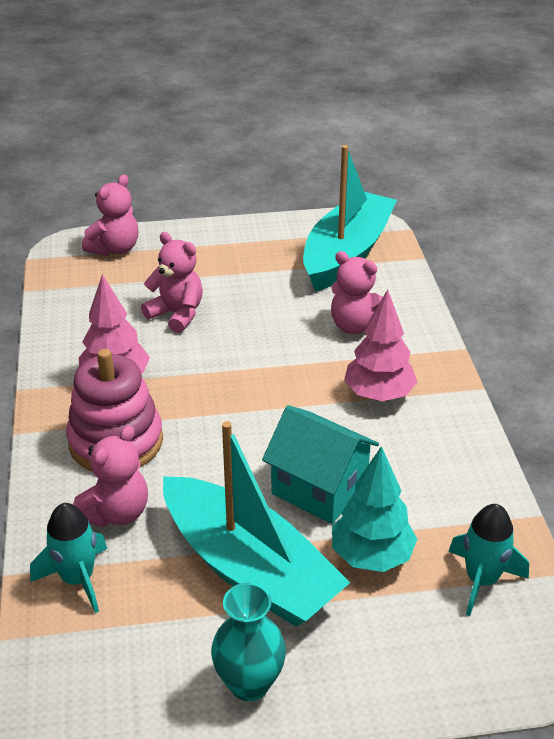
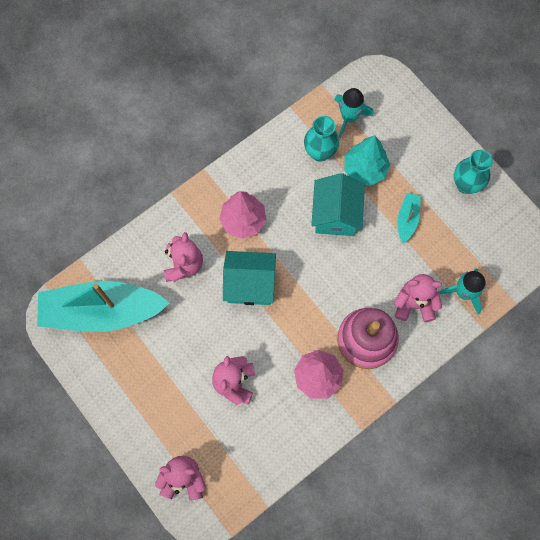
camera: 120 degrees left, 35 degrees up
(249, 568) = (407, 219): turquoise boat -> turquoise boat, size x0.42
(284, 368) = (250, 284): none -> turquoise house
(436, 515) = (320, 152): none -> turquoise vase

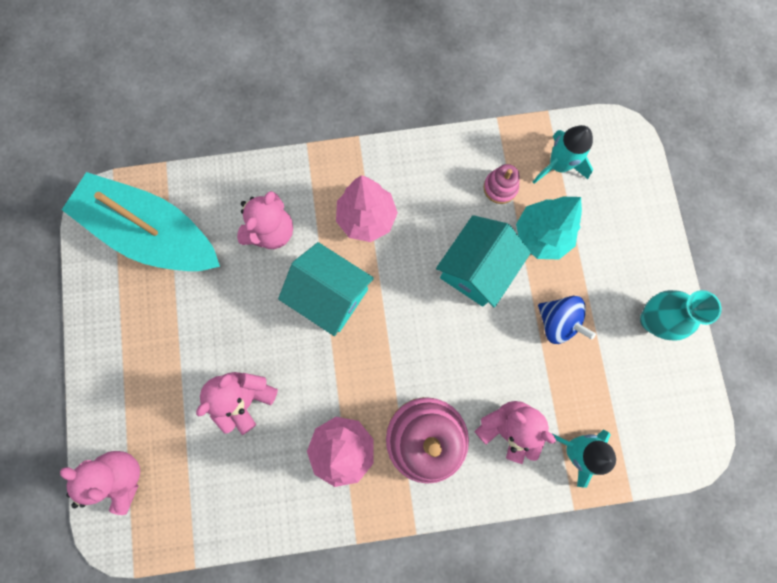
camera: 30 degrees right, 5 degrees up
(320, 152) = (500, 188): turquoise vase -> pink stacking toy
(407, 219) = (557, 322): turquoise boat -> blue spinning top

